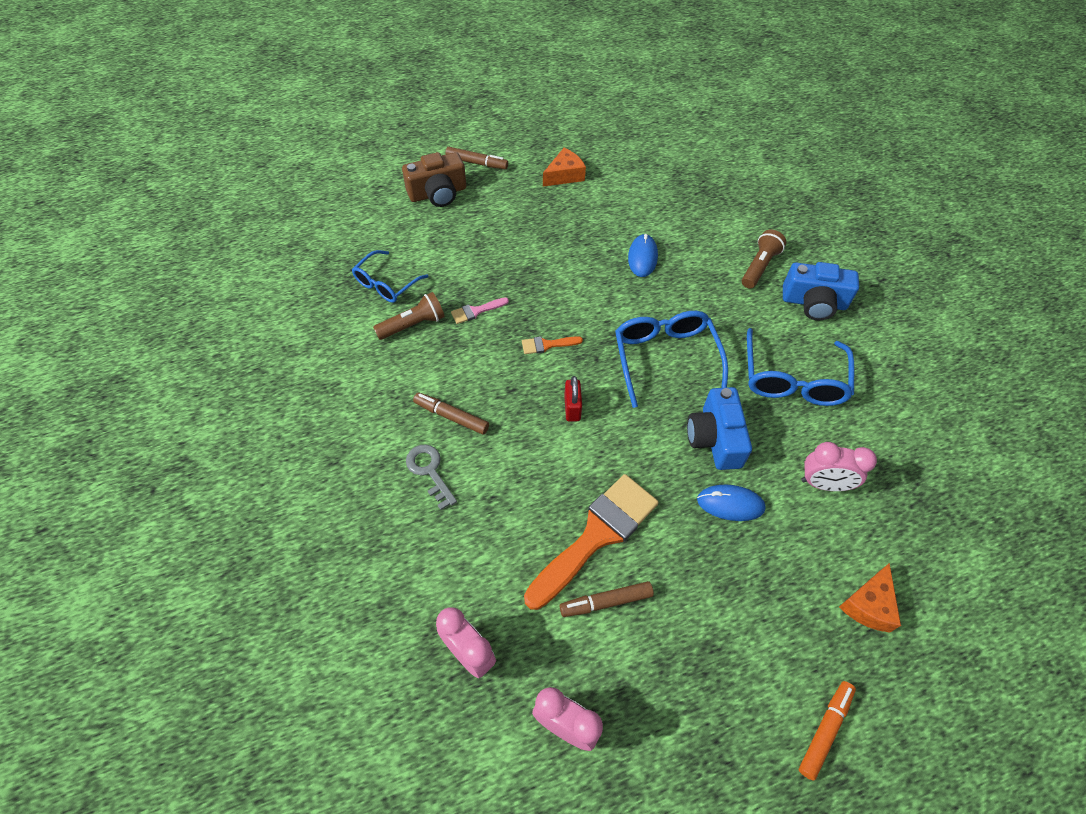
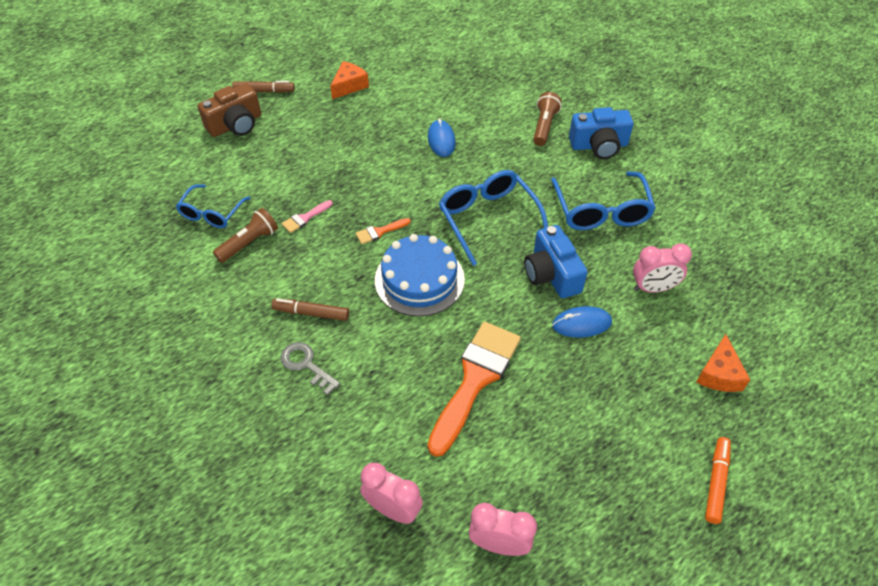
camera: 15 degrees left, 5 degrees down
(572, 408) = (419, 279): red padlock -> blue cake
(606, 602) = (501, 432): brown marker -> none

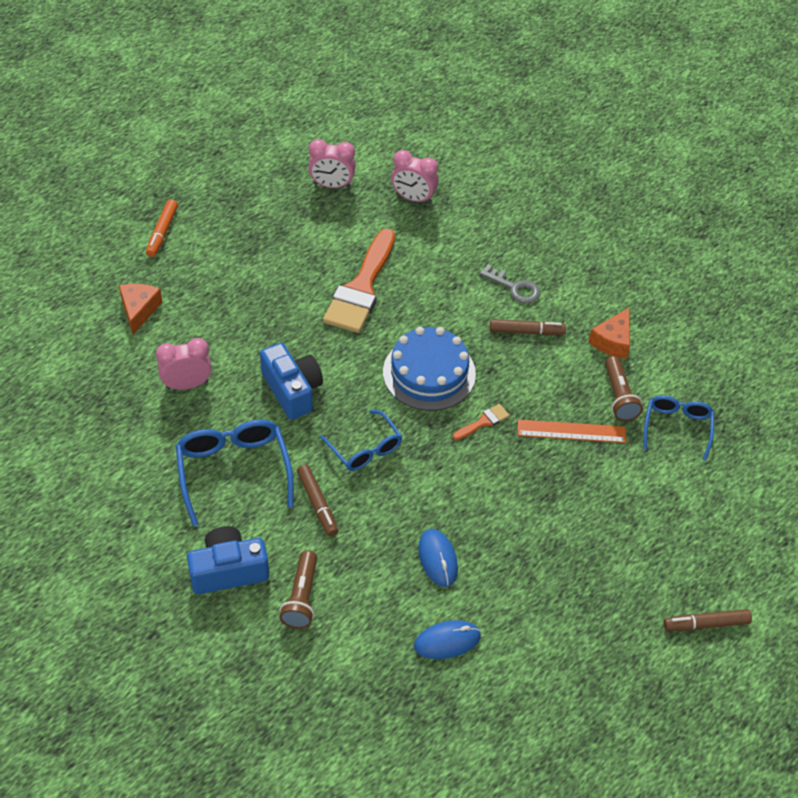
camera: 170 degrees right, 0 degrees up
(235, 124) = (715, 558): brown camera -> none
(249, 243) = (619, 397): brown flashlight -> brown flashlight turned 45 degrees counterclockwise
(305, 218) = (571, 431): pink brush -> orange ruler
(349, 86) = (589, 648): orange cheese -> orange cheese (613, 341)
(488, 218) = (365, 449): blue glasses -> blue glasses, size x0.64
(530, 182) = (317, 504): none -> brown marker
(581, 324) = (263, 343): blue mouse -> blue mouse (447, 641)

